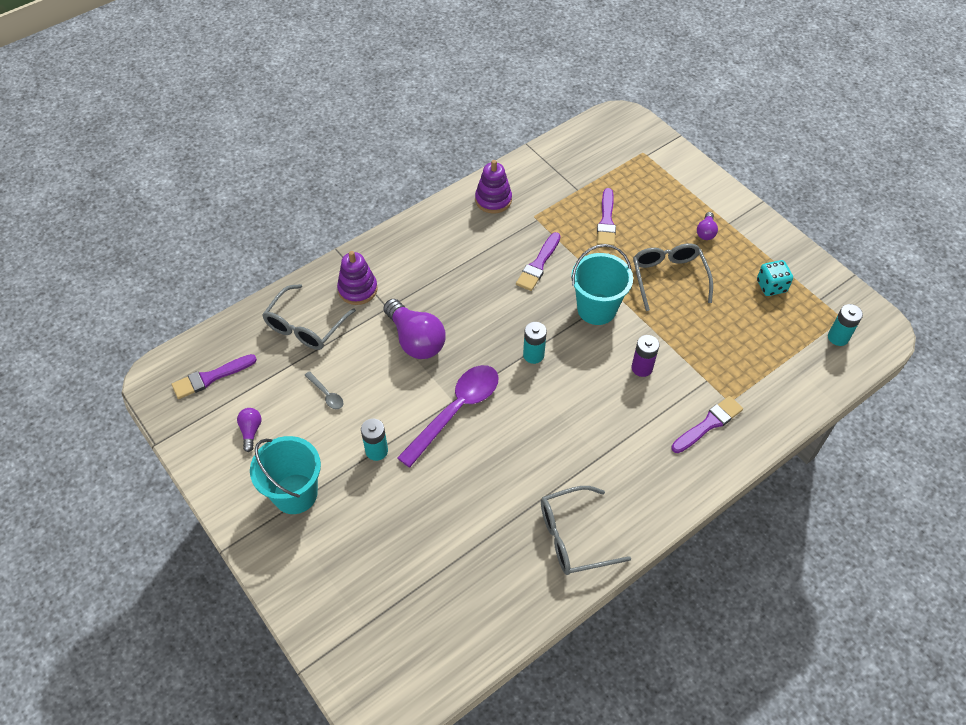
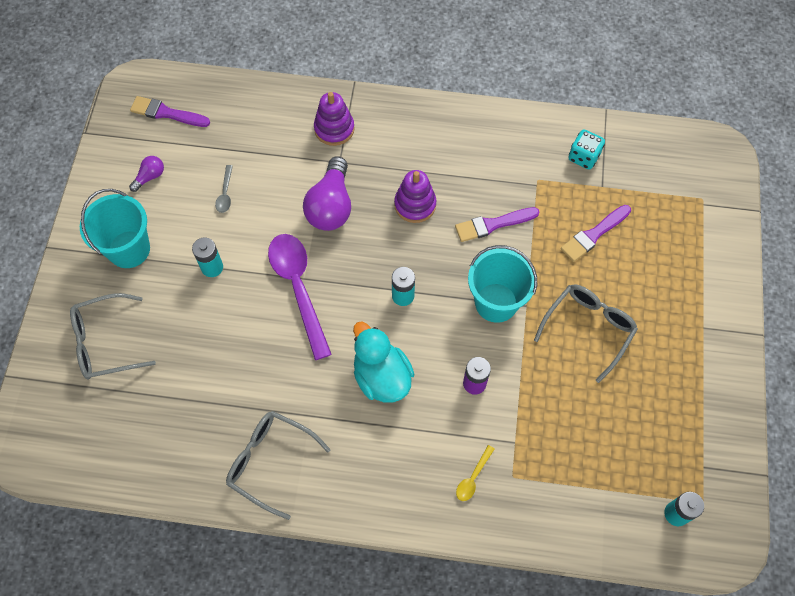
camera: 45 degrees right, 10 degrees up
(305, 326) = (267, 127): grey glasses -> grey glasses (105, 342)
(456, 410) = (298, 288): purple spoon -> purple spoon turned 105 degrees counterclockwise
(493, 200) = (520, 138): purple stacking toy -> purple stacking toy (415, 205)
(580, 416) = (381, 376): none -> turquoise duck
(706, 232) = (671, 317): purple light bulb -> none
(708, 424) = (473, 478): purple brush -> yellow spoon
(771, 286) = (671, 416): turquoise dice -> turquoise dice (583, 157)

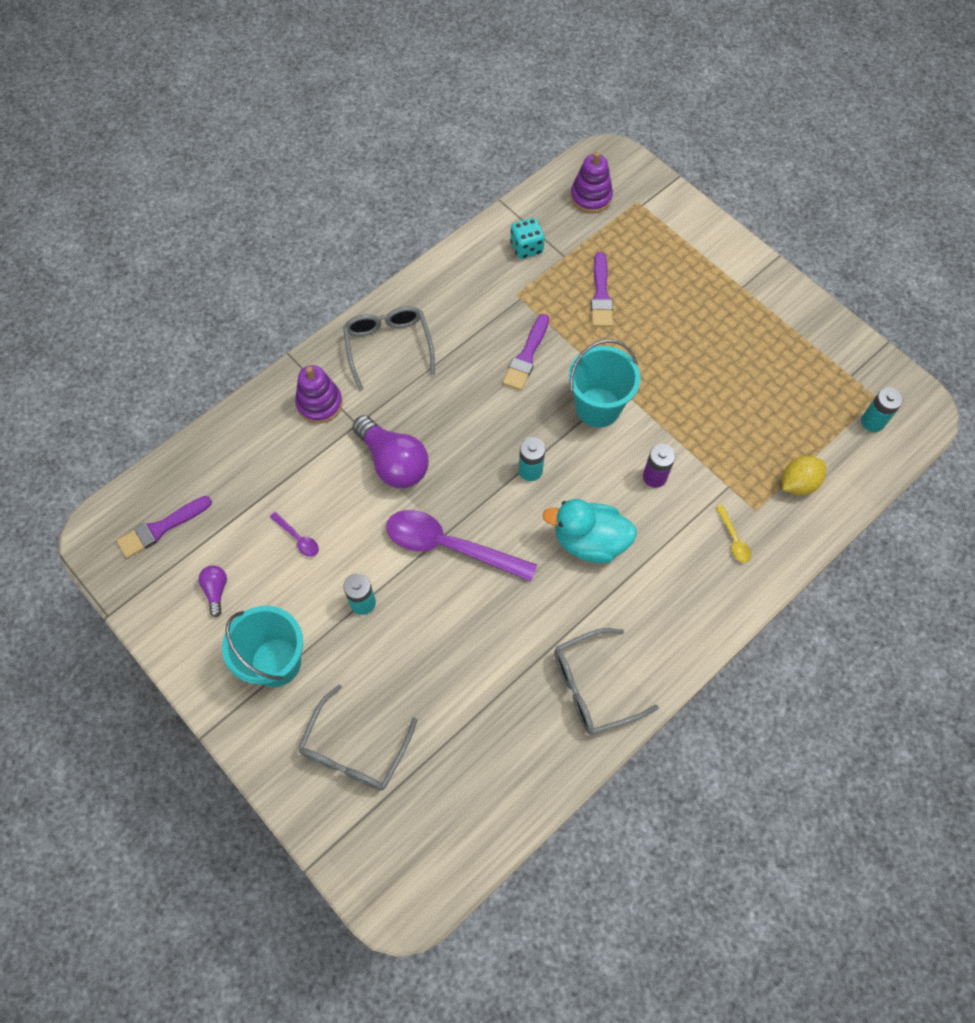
camera: 50 degrees left, 0 degrees up
(225, 194) = (298, 538): grey spoon -> purple spoon
(415, 205) = (454, 398): purple stacking toy -> purple stacking toy (591, 197)
(565, 493) = (798, 483): none -> yellow lemon
(588, 328) = (677, 361): grey glasses -> grey glasses (388, 346)

